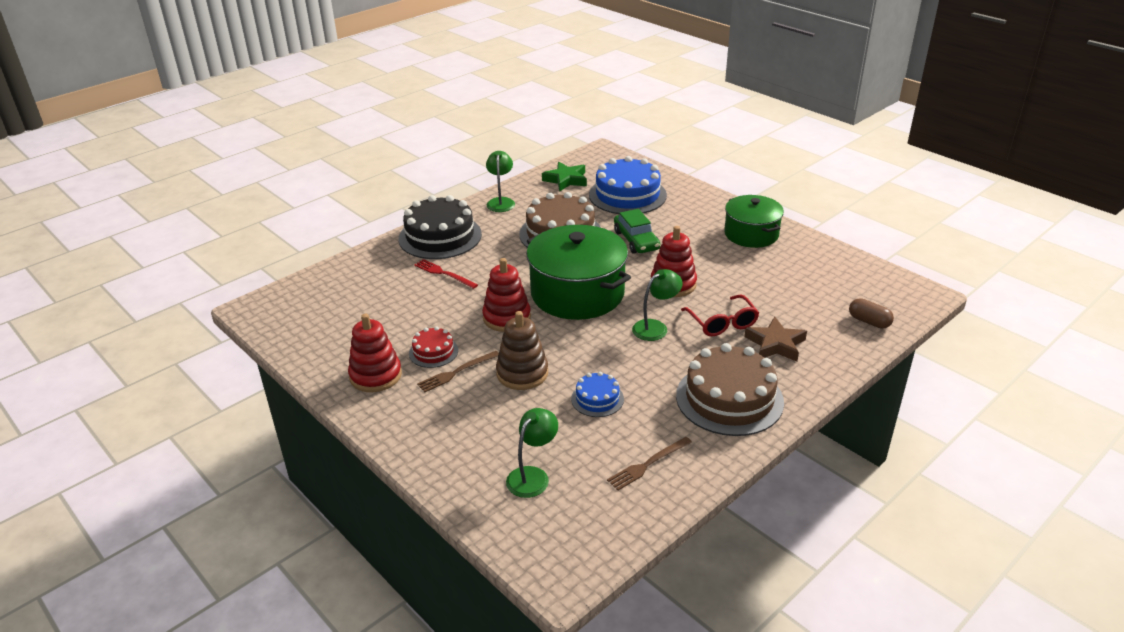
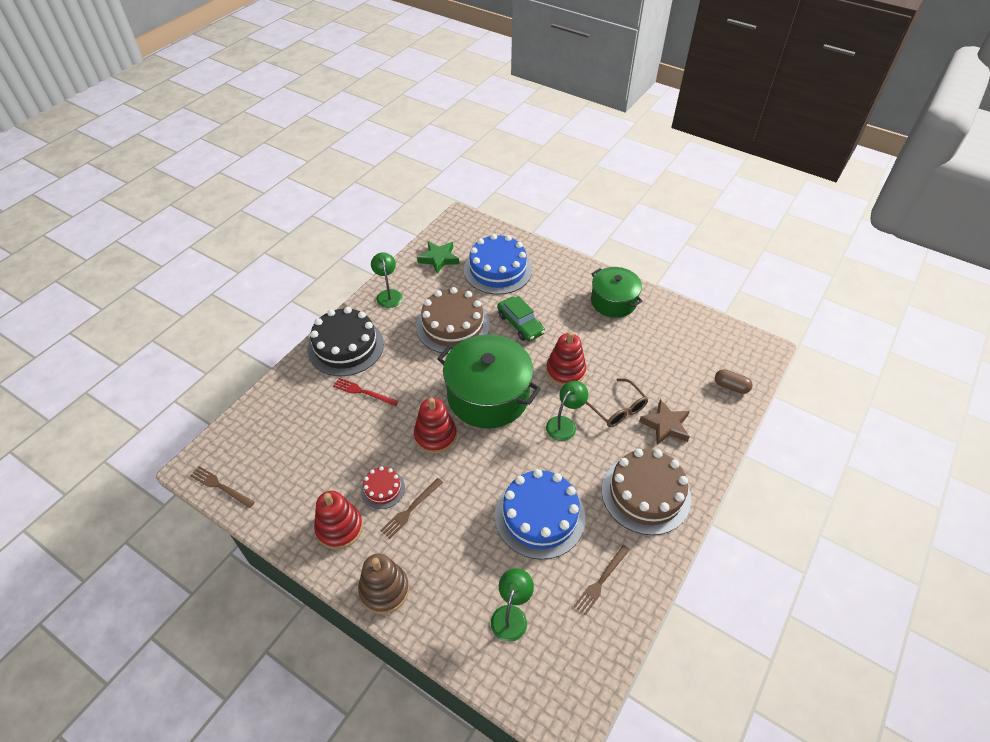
camera: 15 degrees left, 15 degrees up
(269, 326) = (220, 486): none -> brown fork
(522, 373) = (468, 499): brown stacking toy -> brown stacking toy (384, 590)
(597, 399) = (539, 516): blue cake -> blue cake, size x2.01
(722, 323) = (617, 409): red glasses -> brown glasses

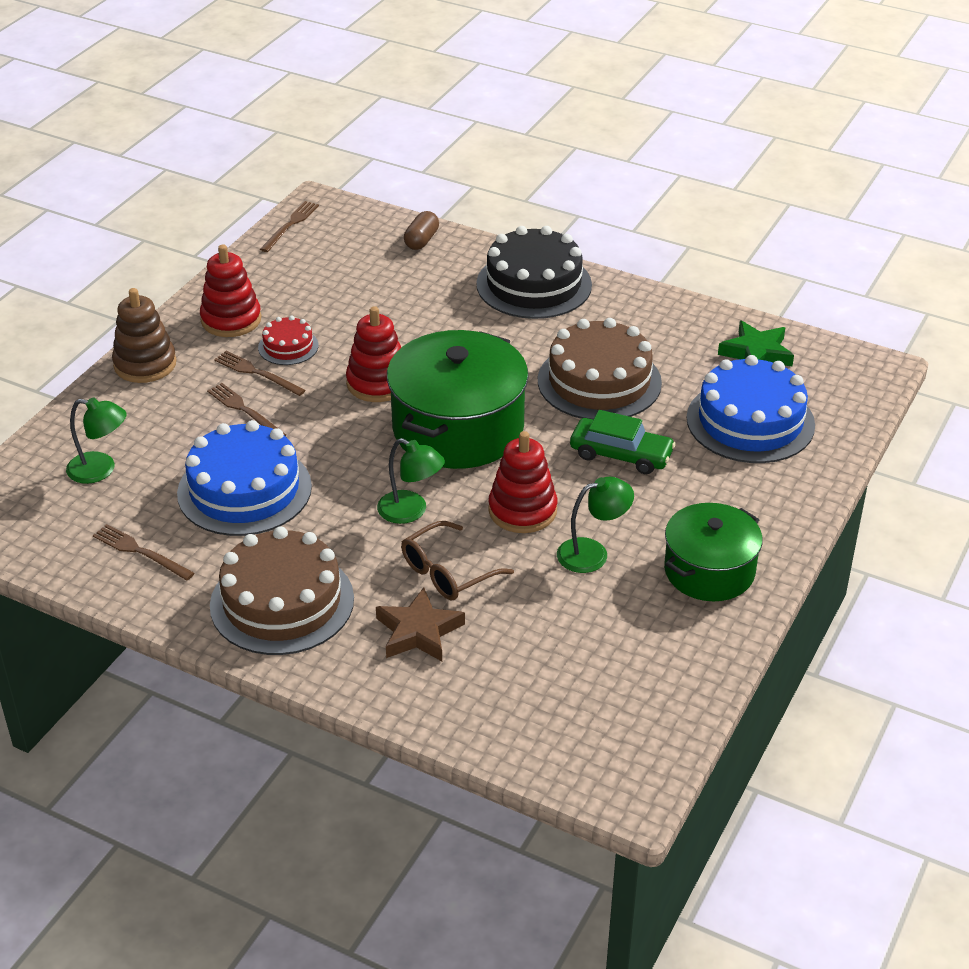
camera: 85 degrees right, 10 degrees down
(363, 392) = (450, 311): red fork -> none
(388, 294) = (653, 310): green lamp -> green lamp (592, 553)
(453, 517) = (244, 410): none -> brown fork
(520, 324) = (621, 455): green car -> green car turned 120 degrees counterclockwise
(731, 386) = (519, 728): brown capsule -> brown capsule (421, 240)

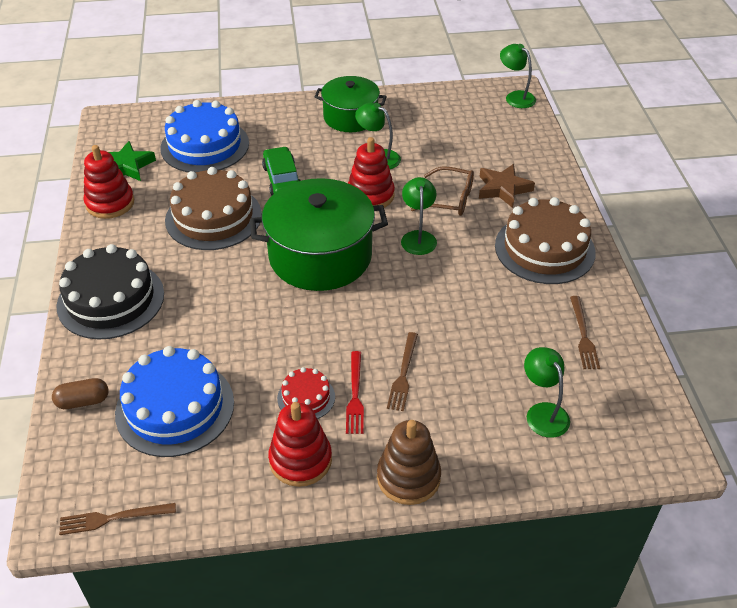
camera: 125 degrees left, 5 degrees up
(244, 490) = (479, 321): blue cake -> blue cake (175, 407)
(257, 373) = (355, 395): brown fork -> red fork
(378, 383) = (307, 320): red stacking toy -> red stacking toy (110, 203)
(612, 780) = (515, 97): none -> green lamp

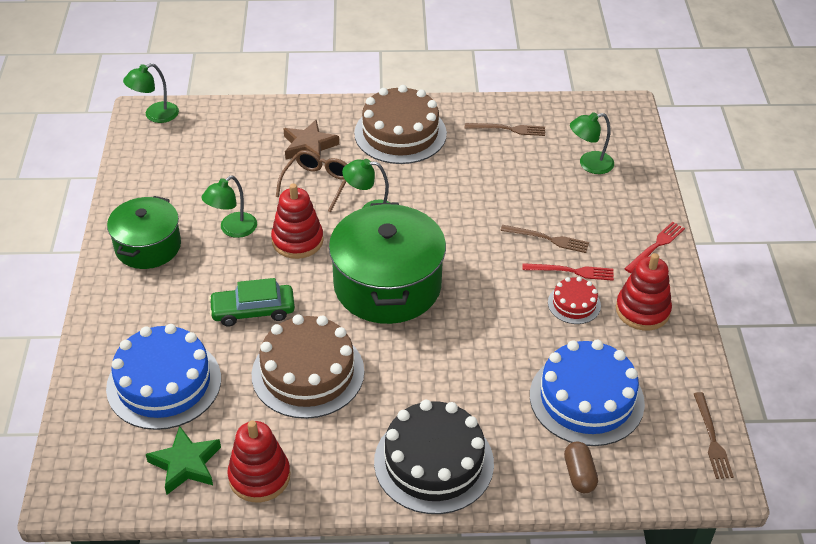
camera: 85 degrees left, 0 degrees up
(408, 477) = (655, 246): brown stacking toy -> red fork

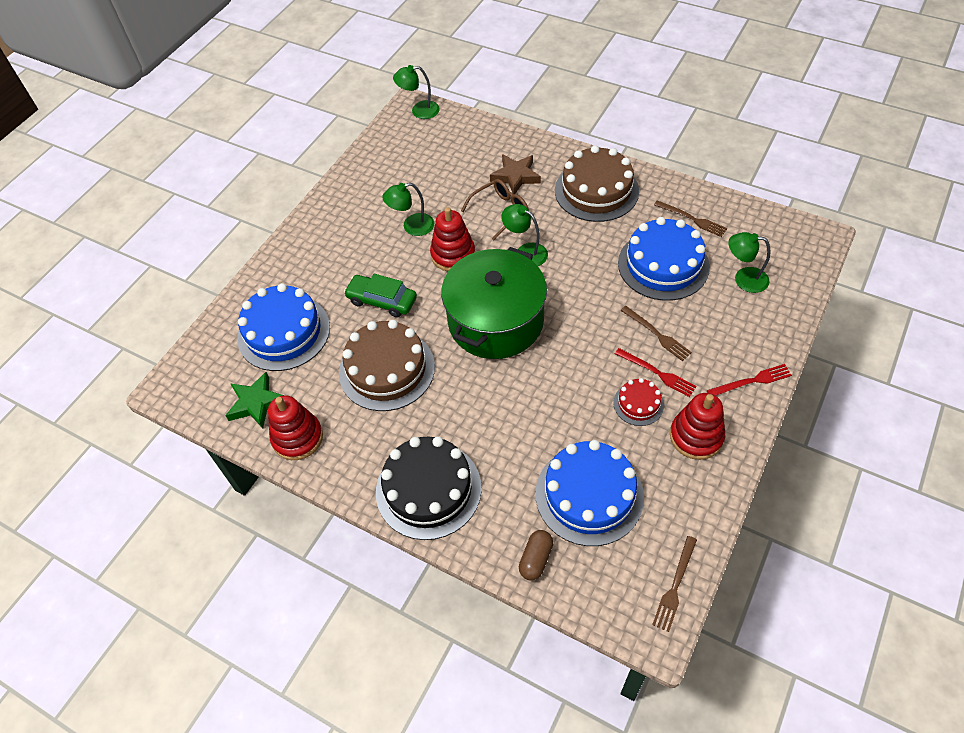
camera: 35 degrees right, 10 degrees up
(148, 246) = (344, 217): green pot -> none
(510, 177) = (663, 265): none -> blue cake

